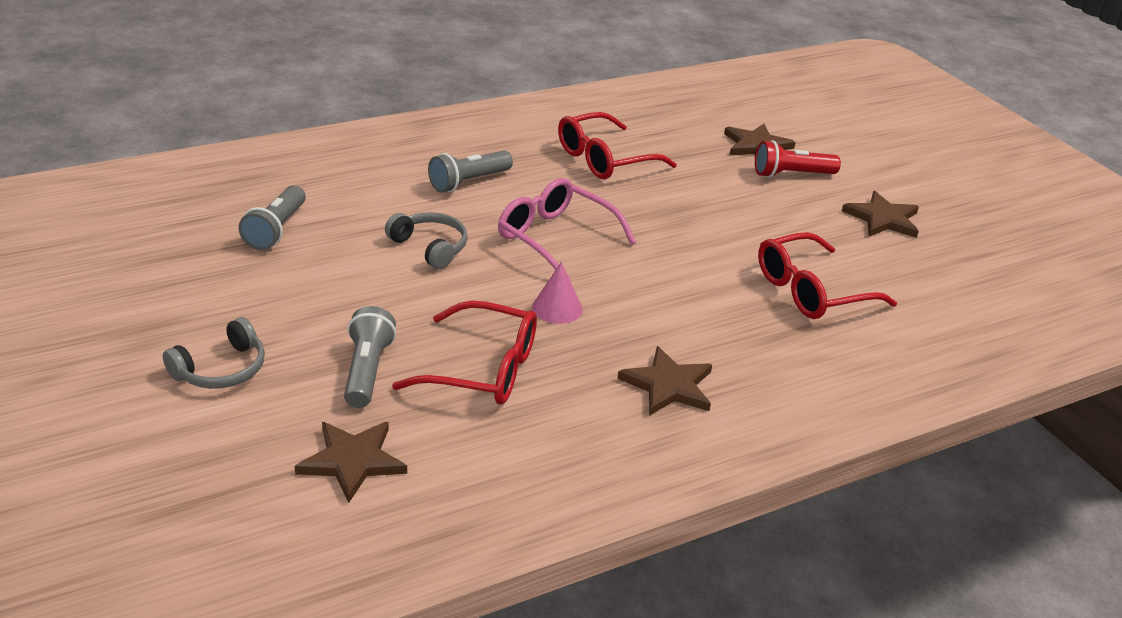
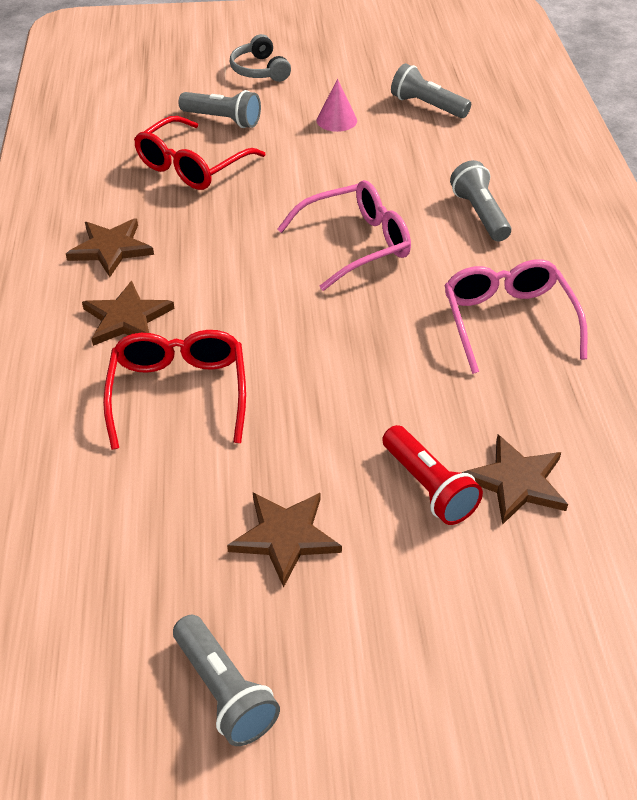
camera: 115 degrees right, 10 degrees up
(352, 461) = (138, 103): brown star -> brown star (127, 318)
(430, 247) = (370, 172): grey headphones -> none
(557, 308) = (246, 218): pink cone -> pink cone (336, 120)
(604, 159) = (508, 321): red glasses -> pink glasses
(791, 174) = (428, 487): red flashlight -> red flashlight turned 135 degrees clockwise
(998, 220) = (224, 691): none -> grey flashlight

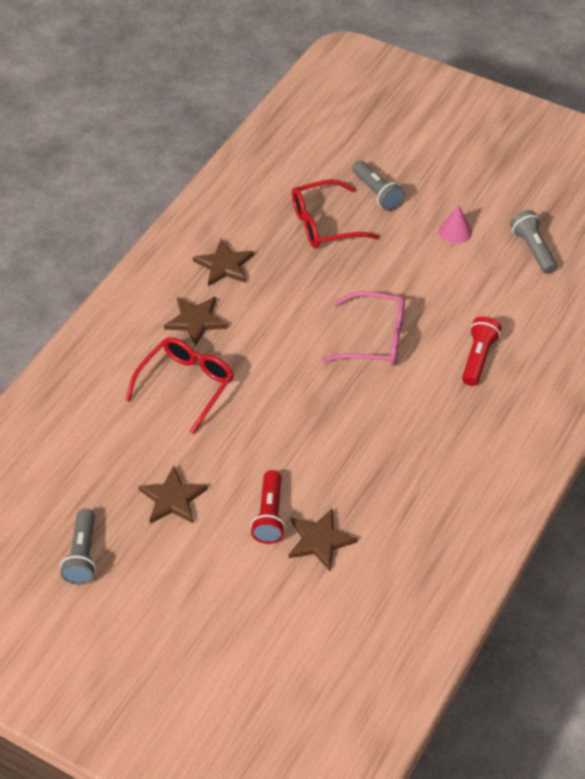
camera: 35 degrees right, 5 degrees up
(259, 70) = (441, 158): grey headphones -> none
(480, 214) = (478, 358): grey flashlight -> red flashlight
(508, 321) = (416, 443): pink glasses -> none

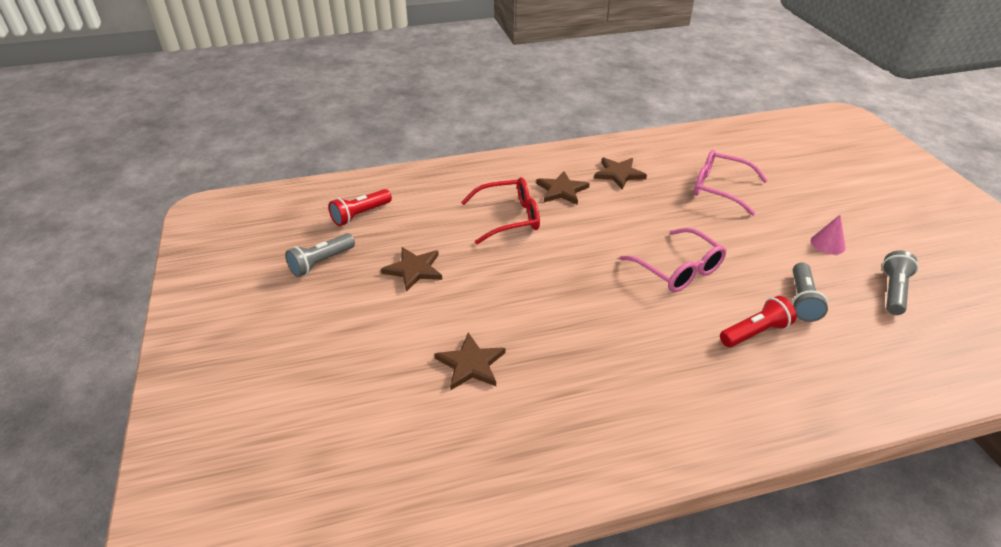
camera: 45 degrees right, 10 degrees down
(269, 515) = (459, 323): red flashlight -> red flashlight (360, 215)
(324, 224) = (719, 188): red glasses -> pink glasses
(377, 193) = (783, 192): grey flashlight -> grey flashlight (802, 300)

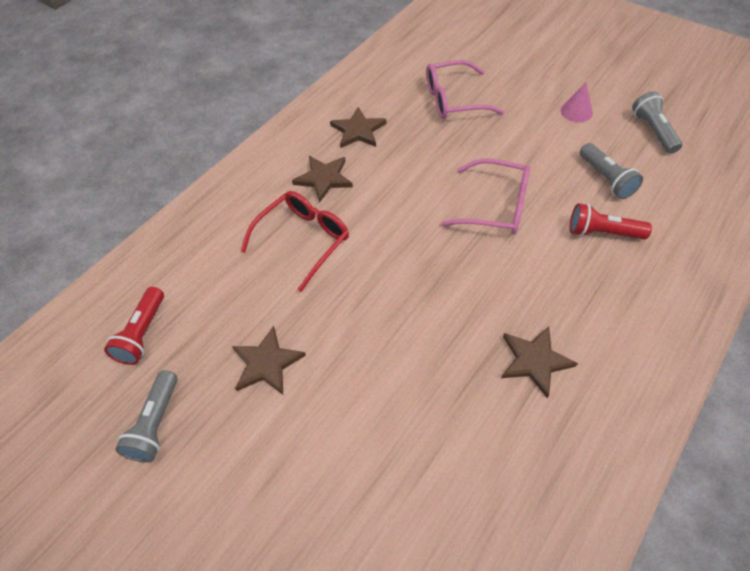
camera: 35 degrees left, 15 degrees up
(471, 364) = (421, 431): brown star -> brown star (534, 361)
(755, 332) = (602, 232): red flashlight -> red flashlight turned 105 degrees counterclockwise

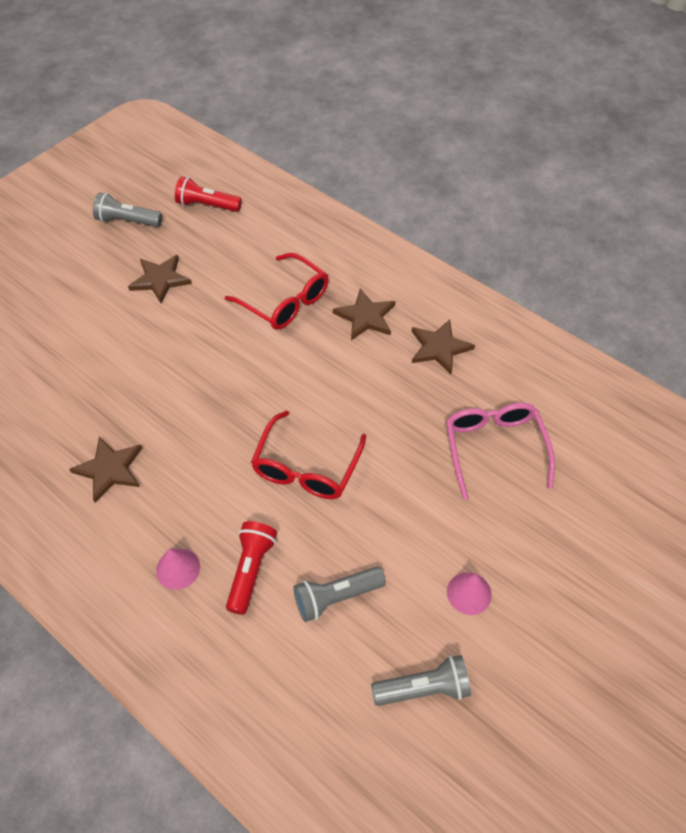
camera: 90 degrees right, 0 degrees up
(496, 206) = (306, 467): pink glasses -> red glasses
(619, 284) = (178, 568): none -> pink cone

